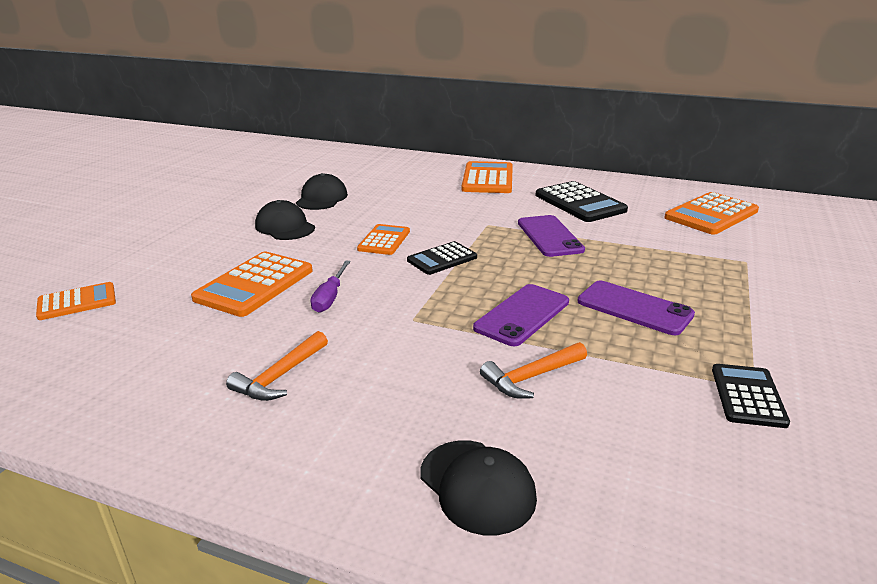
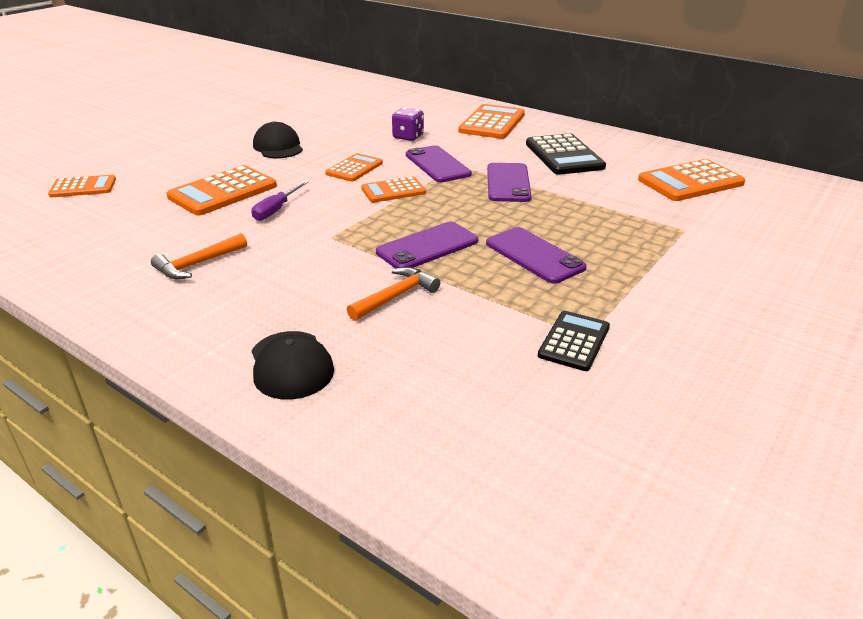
camera: 15 degrees right, 5 degrees up
(322, 198) = (326, 125): black cap -> none
(415, 201) = (408, 137): none -> purple dice
(442, 259) = (393, 191): black calculator -> orange calculator
(466, 226) = (437, 164): none -> purple phone
(531, 377) = (395, 296): orange hammer -> orange hammer turned 150 degrees clockwise

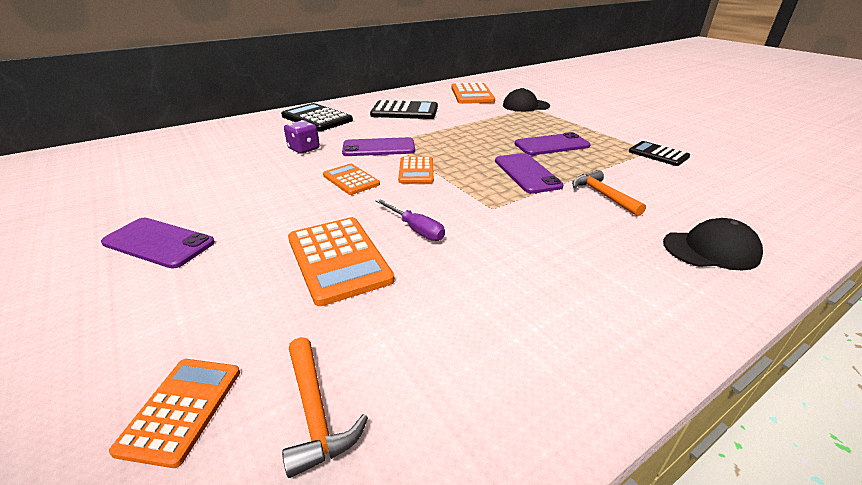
camera: 70 degrees left, 0 degrees up
(198, 264) = (523, 289): orange hammer -> orange hammer (315, 412)
(278, 147) = (242, 212): black cap -> black cap (525, 106)
(492, 123) = (317, 118): orange calculator -> black calculator
(508, 183) = (436, 133): purple phone -> purple phone (159, 243)

